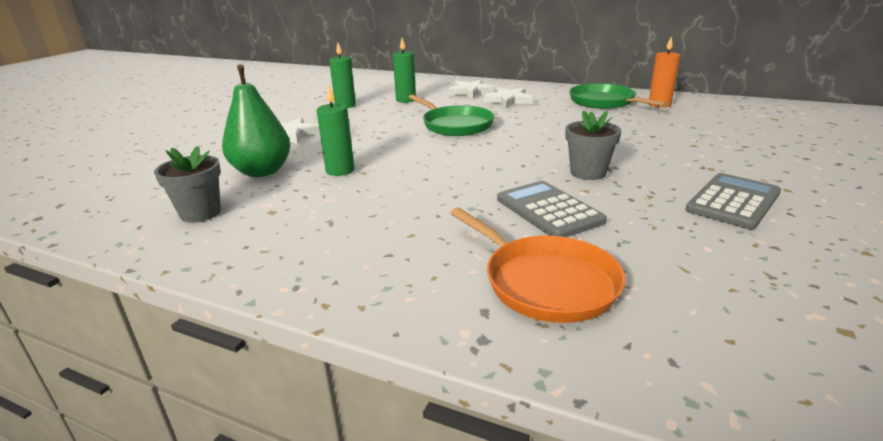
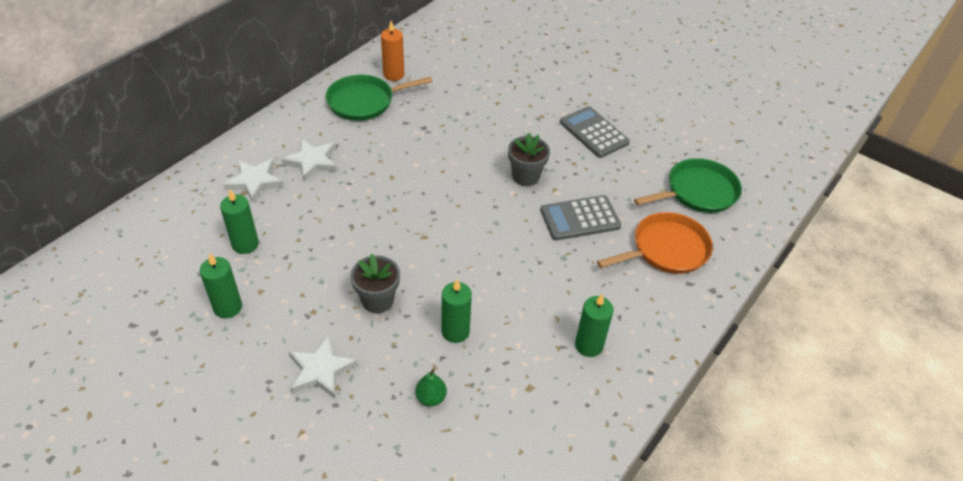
camera: 80 degrees left, 20 degrees up
(200, 213) = (515, 445): grey flower pot -> grey flower pot (377, 300)
(262, 172) = (431, 398): green pear -> green pear, size x0.46
(335, 238) = (588, 345): none -> green candle
(455, 125) = (370, 223): green pan -> green pan (698, 192)

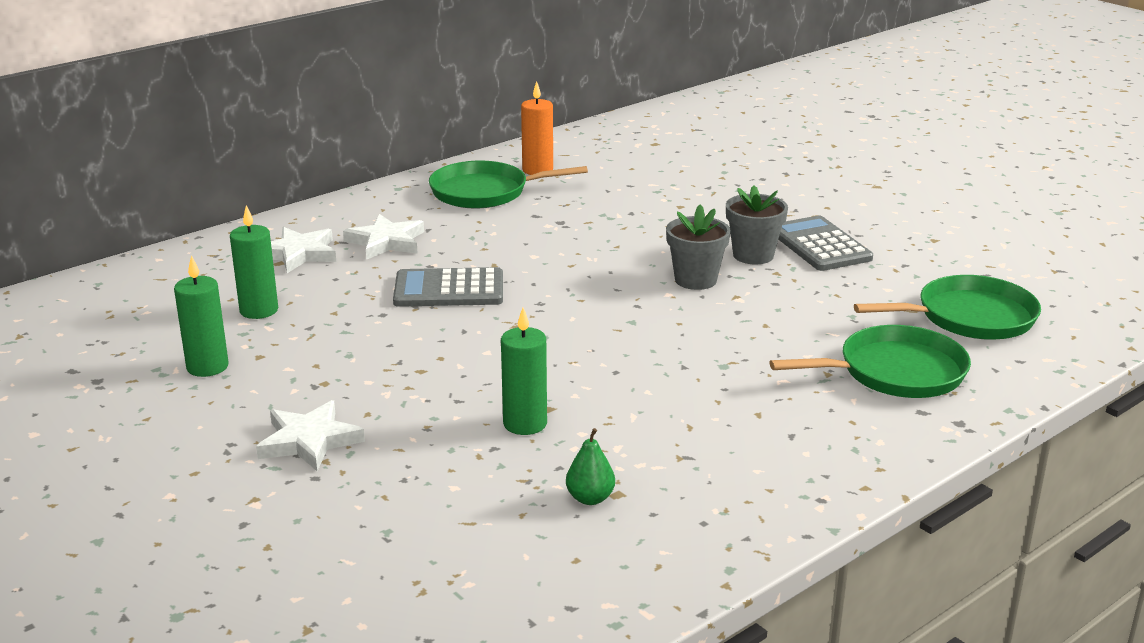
camera: 15 degrees right, 20 degrees down
(377, 300) = (422, 381): grey flower pot -> grey flower pot (753, 255)
(431, 398) = (459, 487): green pear -> green pear (590, 498)
(580, 218) = (765, 328): grey calculator -> grey calculator (449, 290)
(588, 345) = (729, 460): green candle -> none
(666, 249) = (895, 372): orange pan -> green pan

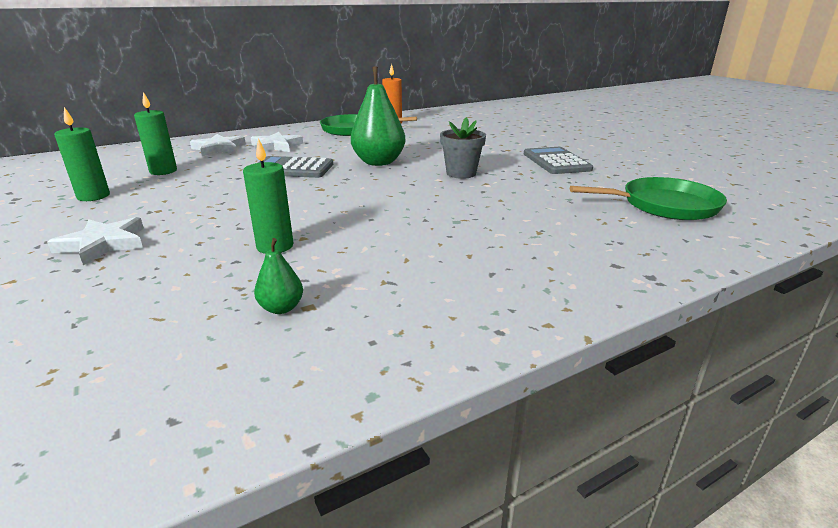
camera: 10 degrees right, 0 degrees up
(567, 266) = (379, 162): none -> green pear
(753, 255) = (507, 164): grey flower pot -> none
(895, 372) = (597, 235): green pan -> none

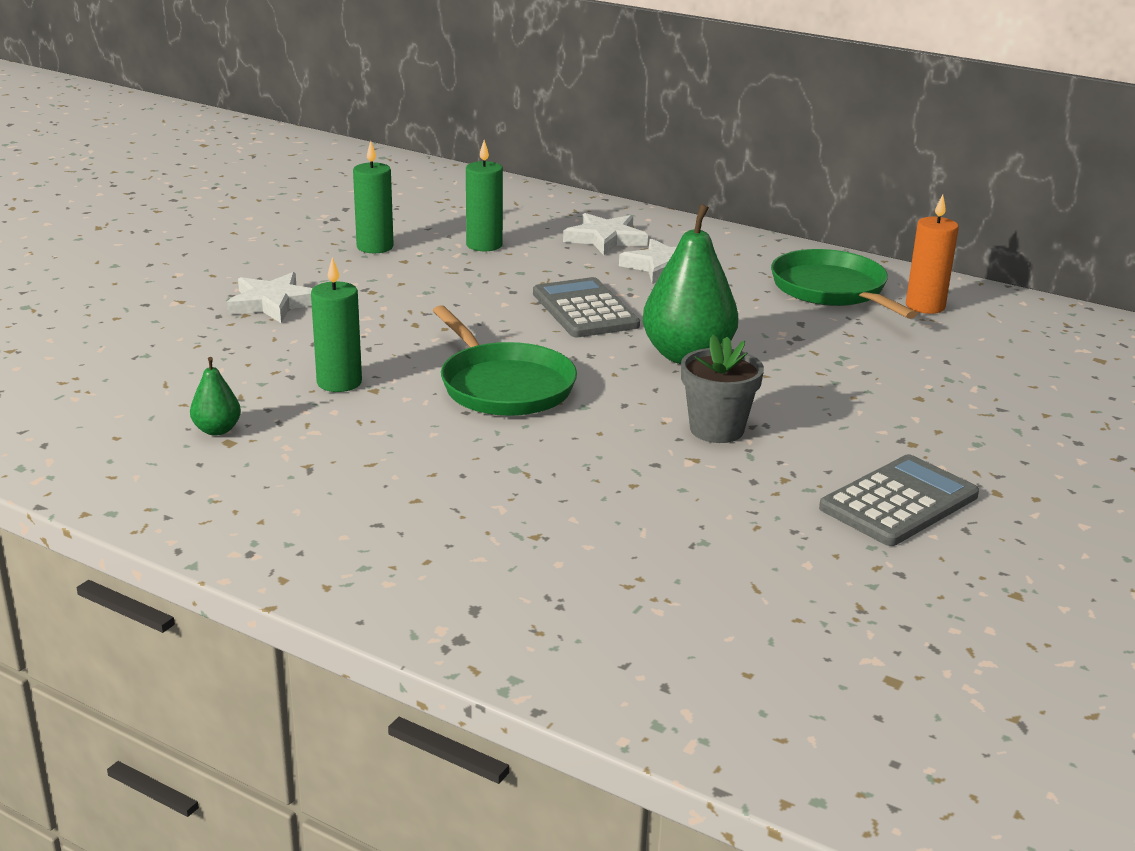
camera: 60 degrees right, 0 degrees up
(664, 205) = (771, 637): green pan -> green pan (504, 386)

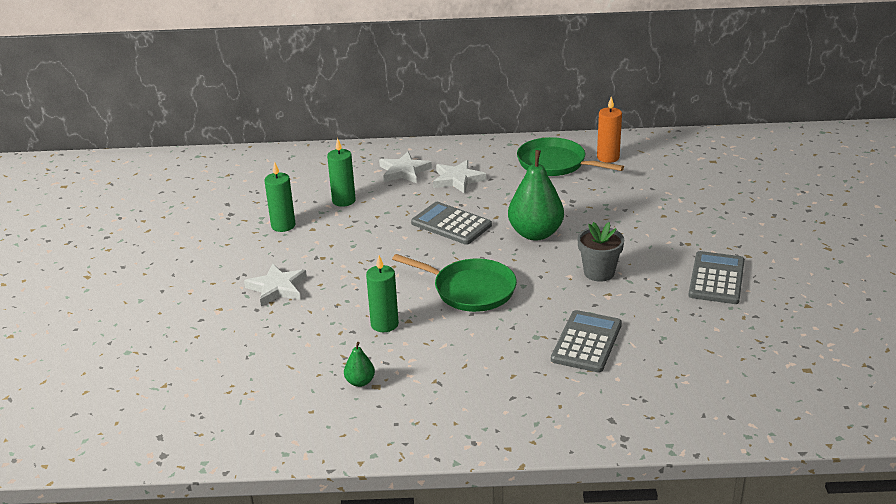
camera: 30 degrees left, 5 degrees up
(577, 502) = (586, 342): none -> grey calculator

